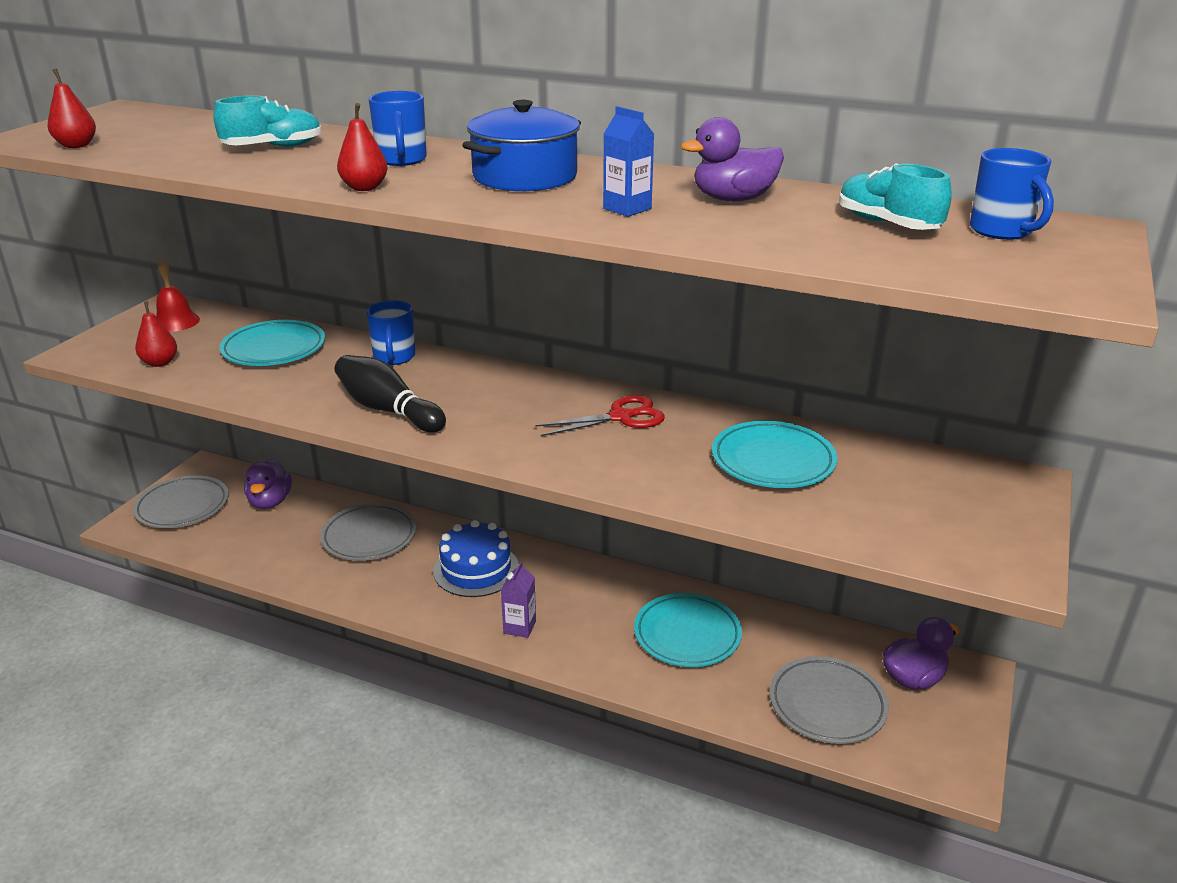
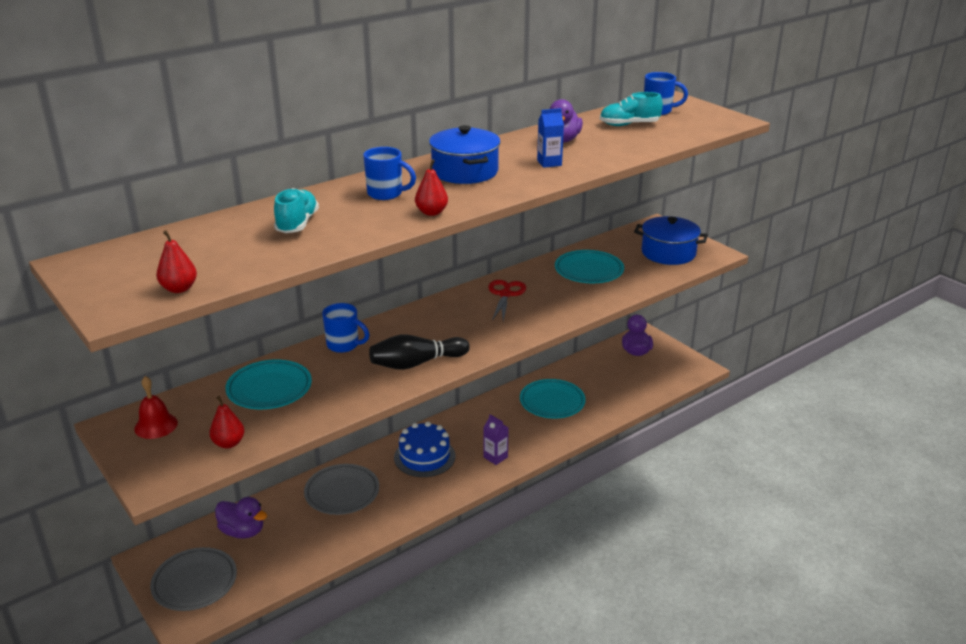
camera: 60 degrees left, 0 degrees up
(827, 704) = (634, 382): grey plate -> none
(938, 518) = (668, 253): none -> blue pot

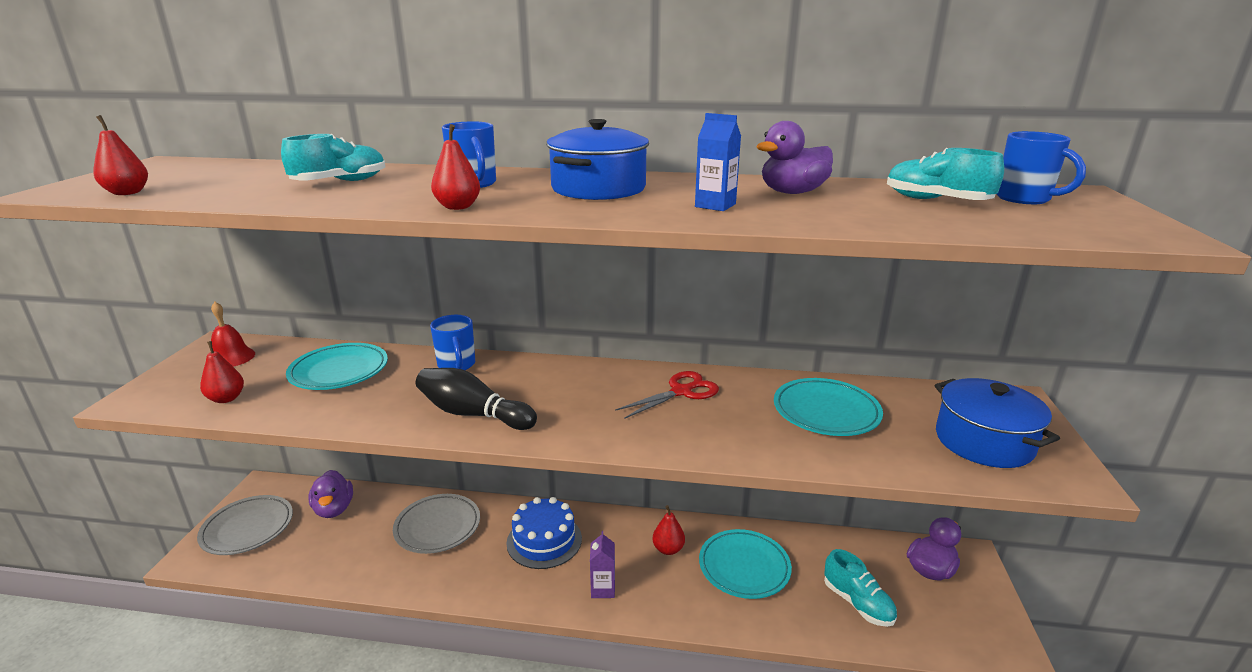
camera: 45 degrees right, 5 degrees down
(502, 417) = (668, 549): none -> red pear
(622, 386) = (857, 603): none -> turquoise shoe

